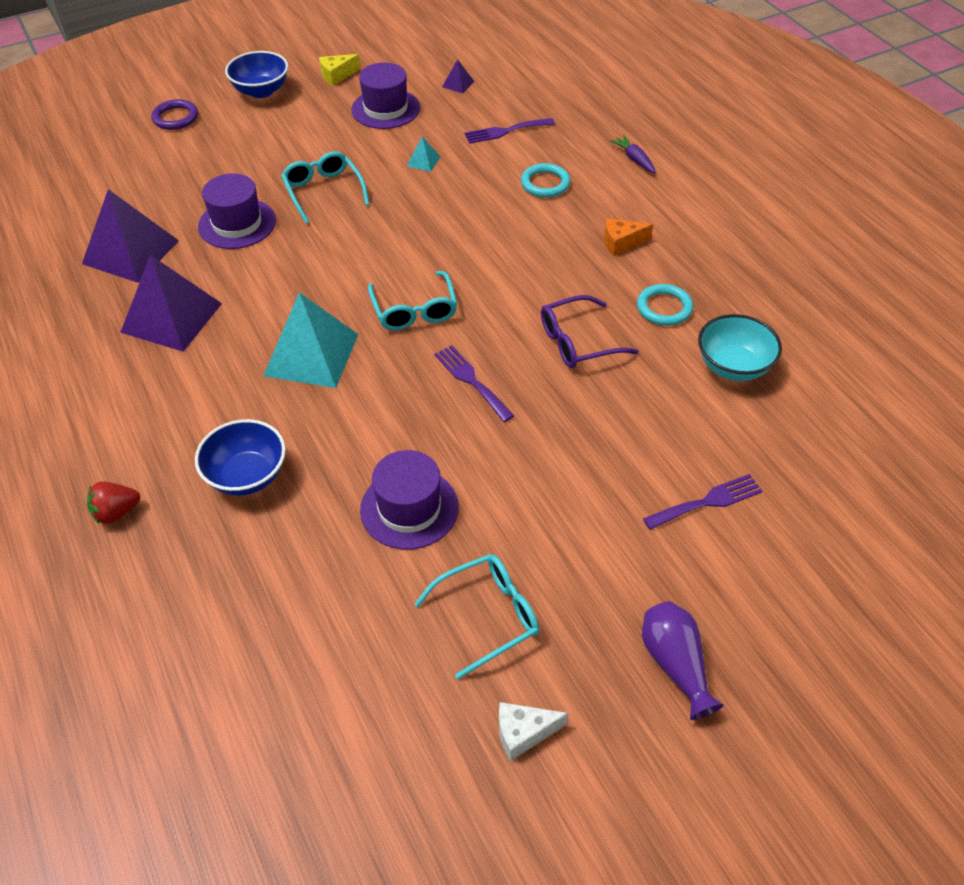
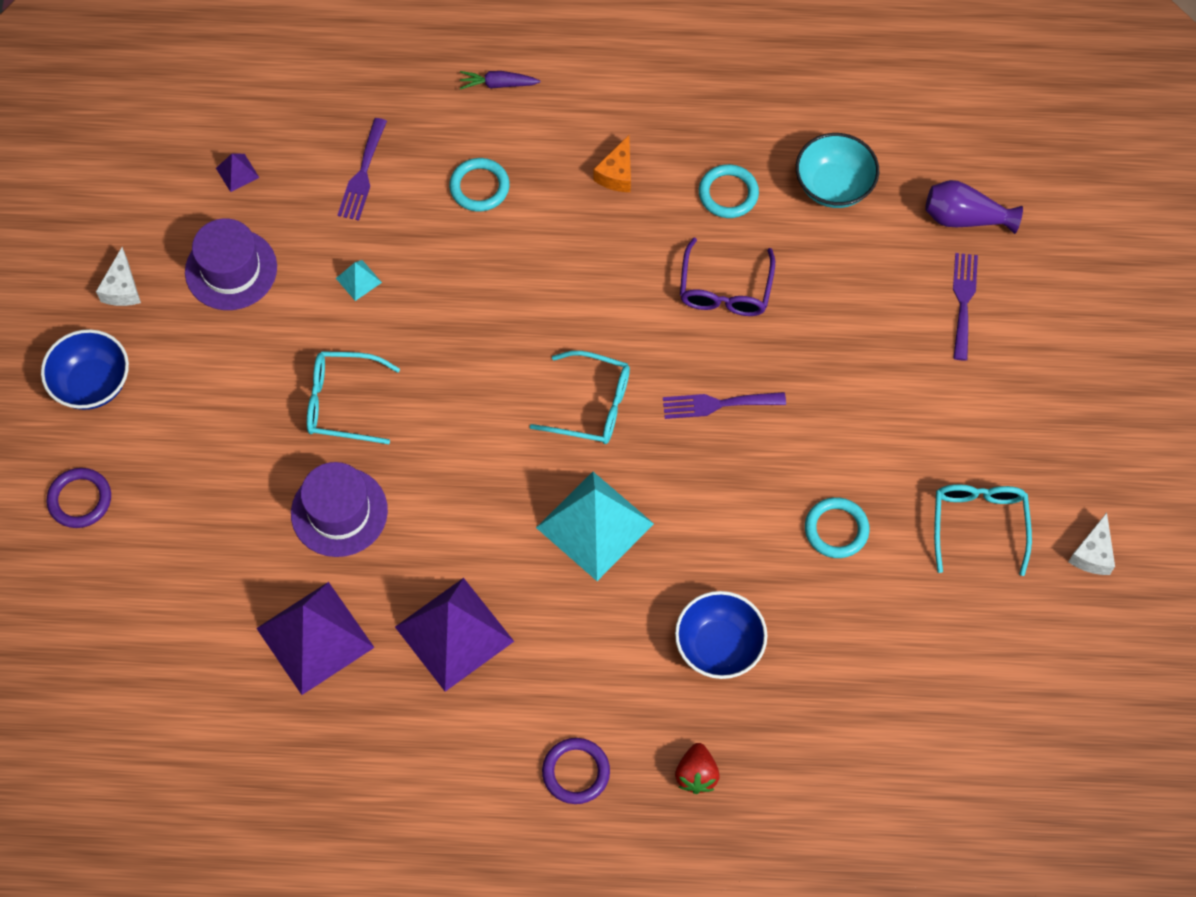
camera: 60 degrees left, 15 degrees up
(84, 434) = (576, 772): none -> purple ring
(337, 76) = (122, 288): yellow cheese -> white cheese
(409, 508) = (836, 529): purple hat -> turquoise ring
(675, 664) = (1093, 418): purple vase -> purple vase (965, 218)

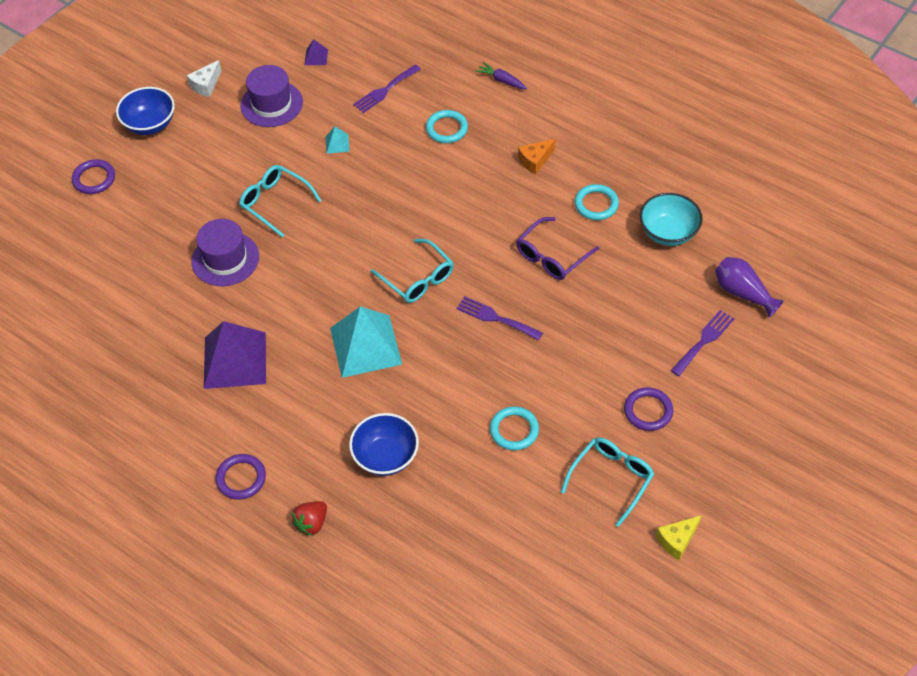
camera: 35 degrees right, 10 degrees down
(315, 638) = (156, 318): purple pyramid -> none
(962, 421) = (648, 411): none -> purple ring
(1092, 554) = (677, 540): white cheese -> yellow cheese

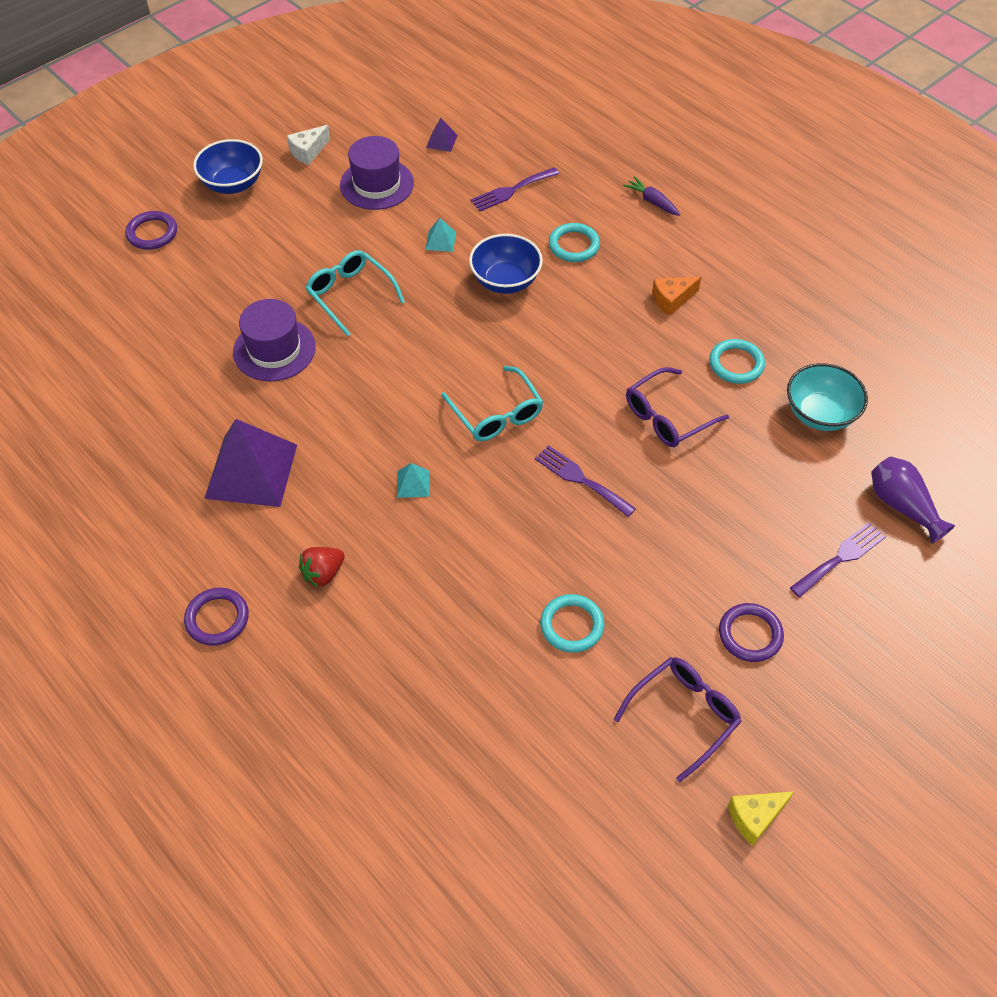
camera: 10 degrees right, 0 degrees up
(312, 523) = (287, 694): red strawberry -> red strawberry (323, 573)
(366, 346) = (413, 483): turquoise pyramid -> turquoise pyramid, size x0.42
(385, 456) = (402, 627): blue bowl -> blue bowl (505, 281)
(611, 479) = (683, 715): turquoise glasses -> purple glasses

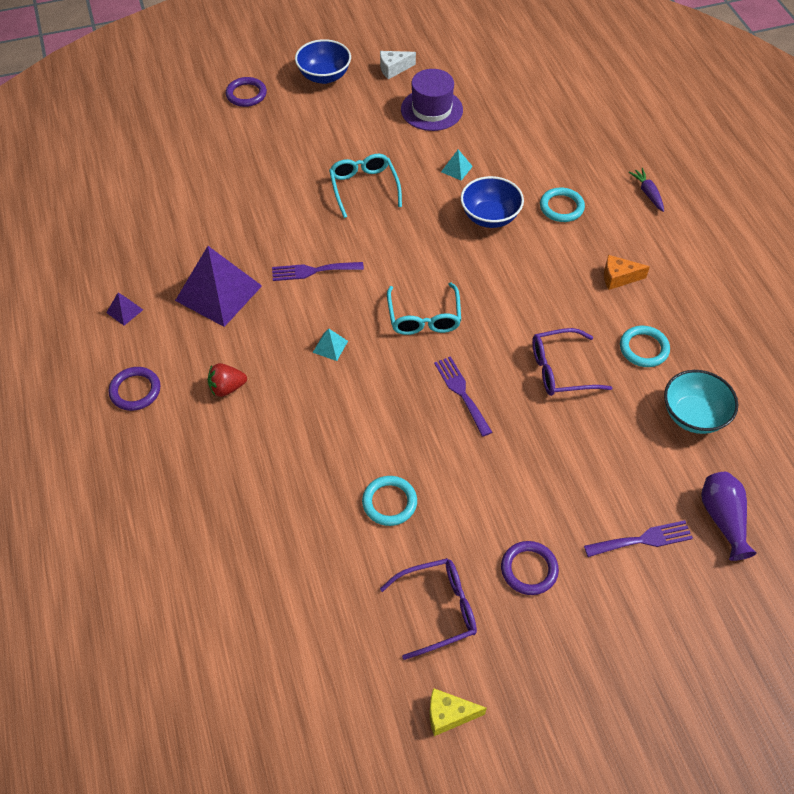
camera: 25 degrees right, 0 degrees up
(274, 349) = (285, 209): purple hat -> none
(441, 141) = (501, 92): purple pyramid -> purple pyramid (124, 311)
(511, 190) = (535, 148): purple fork -> purple fork (313, 271)

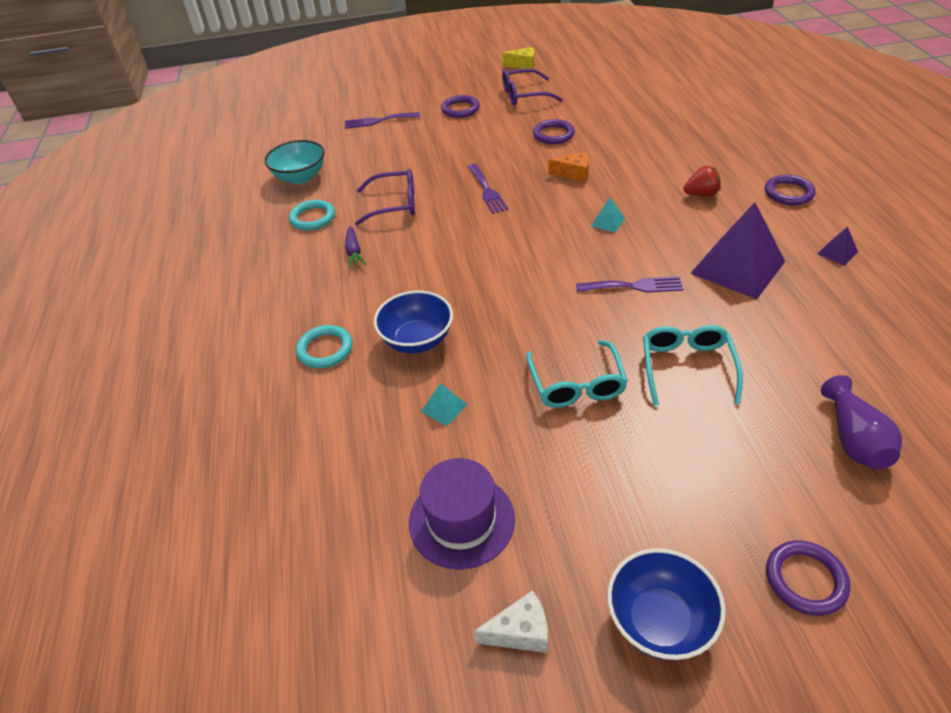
camera: 170 degrees left, 10 degrees down
(389, 502) = (553, 135): turquoise ring -> purple ring
(424, 317) = (513, 243): turquoise glasses -> turquoise glasses (687, 367)
(618, 278) = (301, 273): orange cheese -> orange cheese (574, 174)
(648, 193) = (210, 363): purple carrot -> purple carrot (354, 252)
(723, 519) = (318, 129): purple vase -> purple vase (854, 439)

